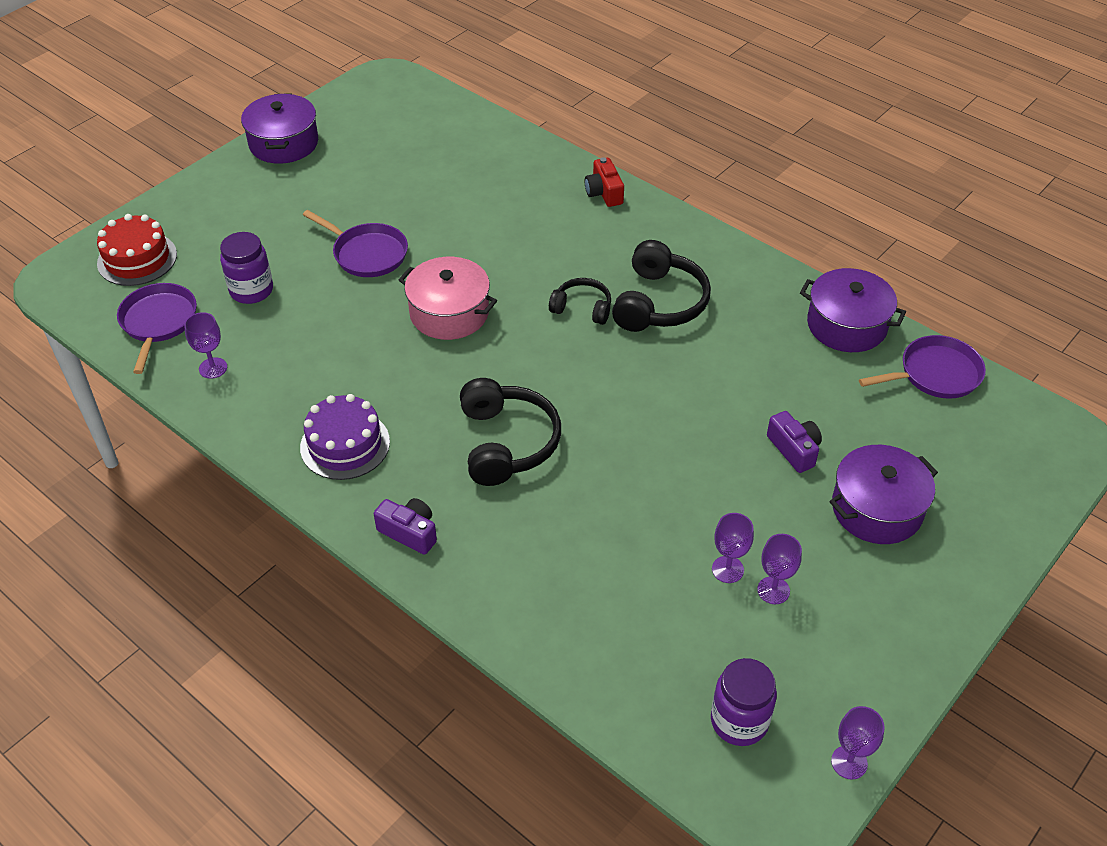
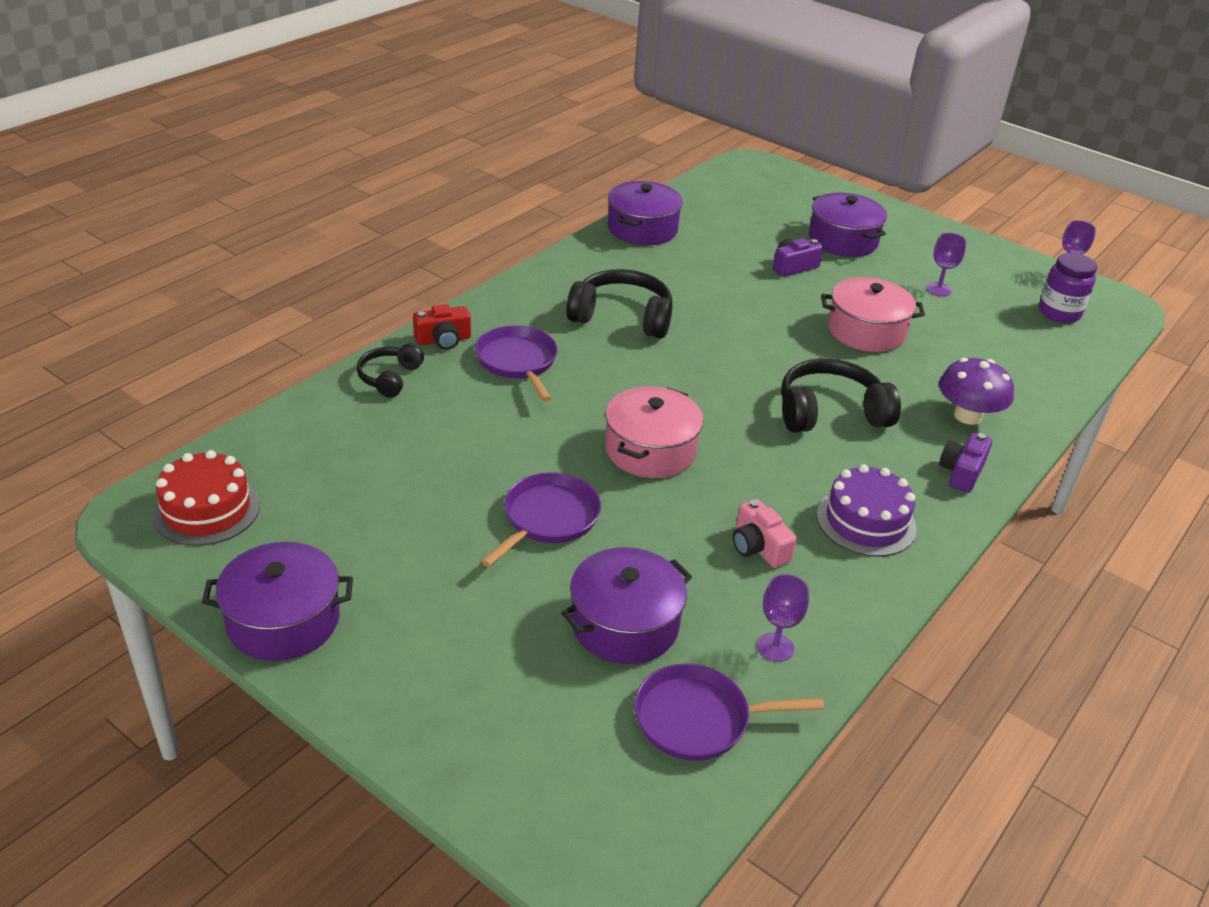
camera: 95 degrees left, 10 degrees down
(137, 259) = (560, 769): red cake -> red cake (206, 509)
(251, 290) = (624, 624): purple jar -> purple pot
(321, 370) = (758, 547): none -> pink camera
(504, 559) = (967, 416): none -> purple mushroom
(582, 308) = (634, 362): black headphones -> black headphones (389, 378)
(662, 497) = (866, 331): none -> pink pot
(727, 569) = (927, 307): purple goblet -> none
(935, 374) = (694, 200): purple pan -> purple pan (518, 362)

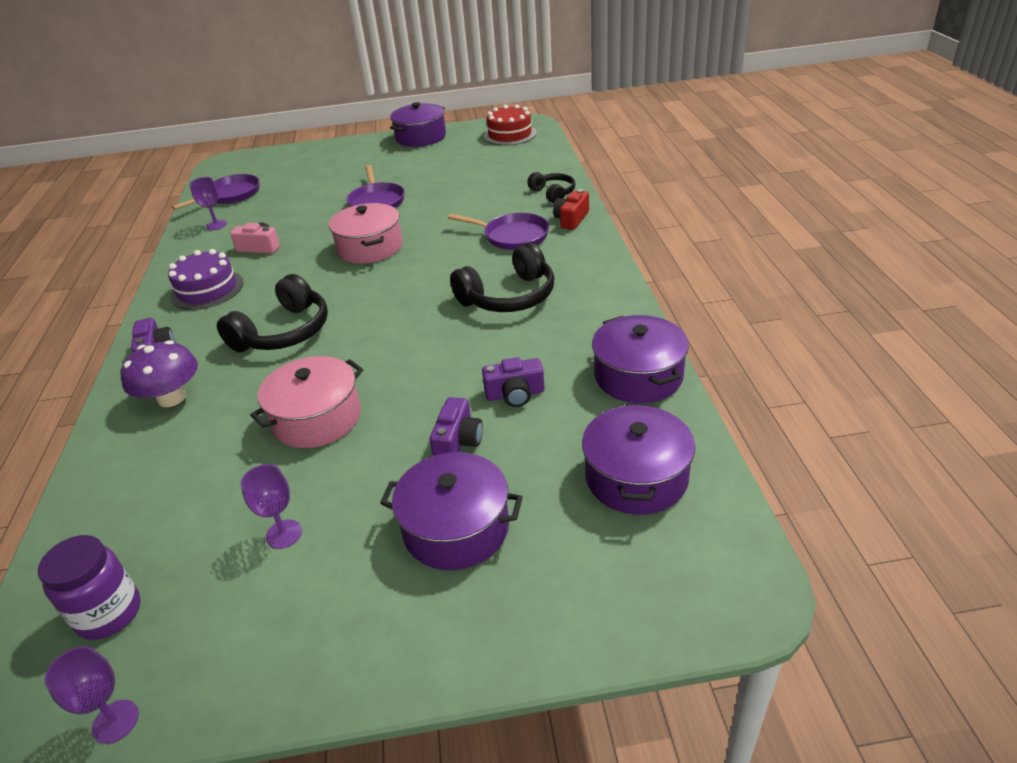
camera: 140 degrees right, 0 degrees up
(624, 624) = (293, 197): purple pot -> purple pot (636, 477)
(725, 265) = (515, 394): none -> purple camera

